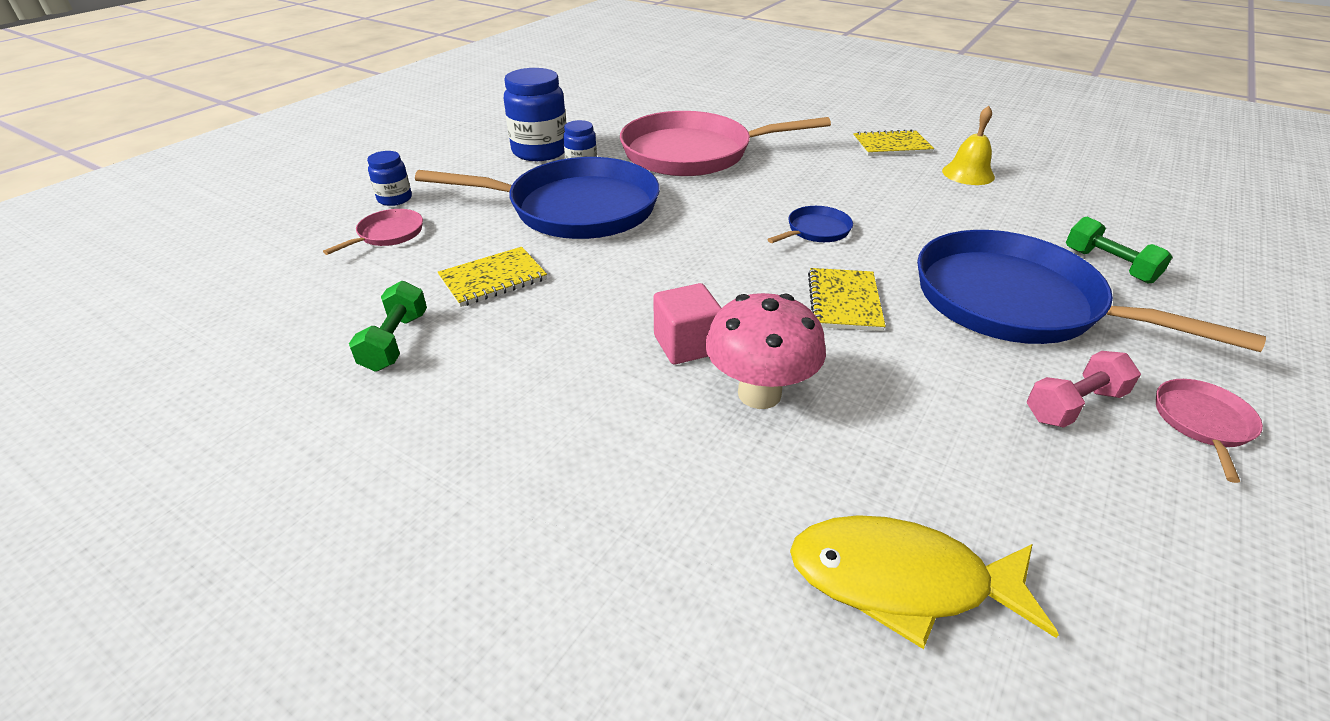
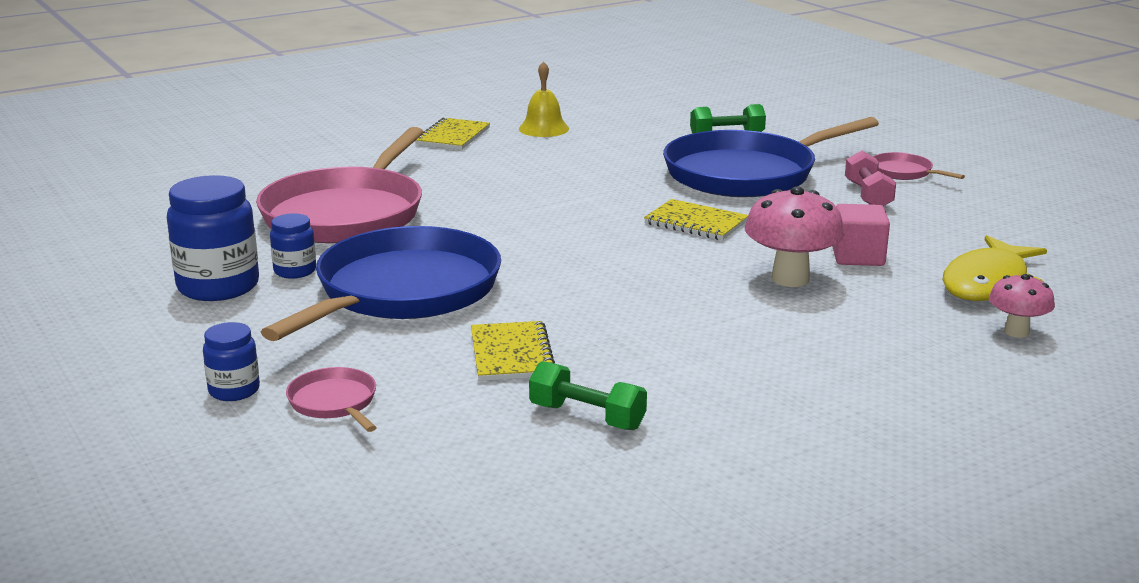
camera: 65 degrees left, 15 degrees down
(687, 345) = (706, 290): pink cube -> pink cube (858, 257)
(755, 641) = (1016, 332): none -> pink mushroom
(816, 230) = (575, 203): blue pan -> none

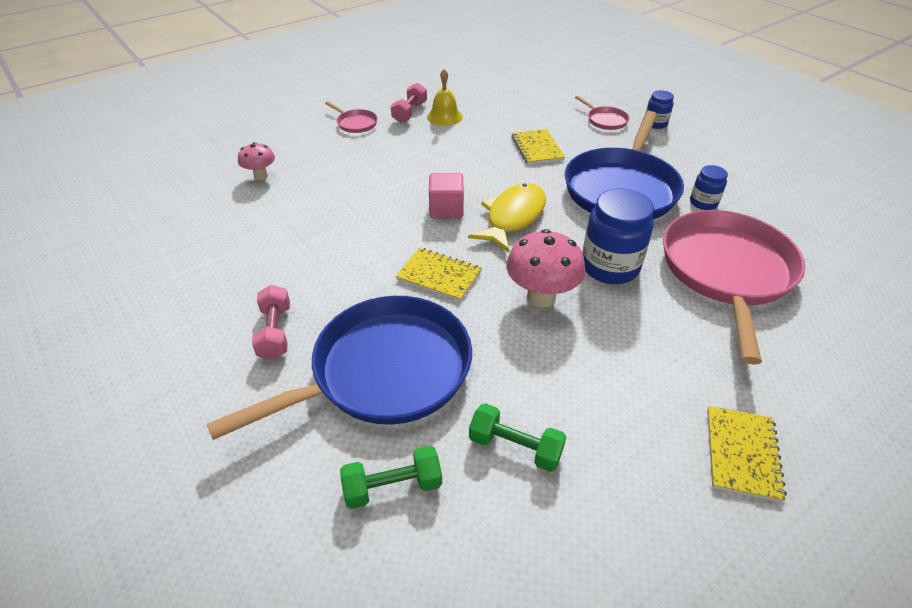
camera: 175 degrees right, 20 degrees up
(218, 286) = (736, 187): blue jar -> blue jar (610, 267)
(543, 128) = (639, 493): yellow bell -> yellow bell (444, 117)
(587, 417) = (491, 119): green dumbbell -> green dumbbell (515, 447)
(776, 442) = (409, 112): none -> pink dumbbell
(790, 279) = (378, 213): pink mushroom -> pink mushroom (541, 297)
(858, 257) = (323, 239): pink cube -> pink cube (446, 209)
(903, 172) = (213, 387): pink pan -> pink pan (355, 123)
(988, 283) = (247, 216): yellow fish -> yellow fish (513, 217)

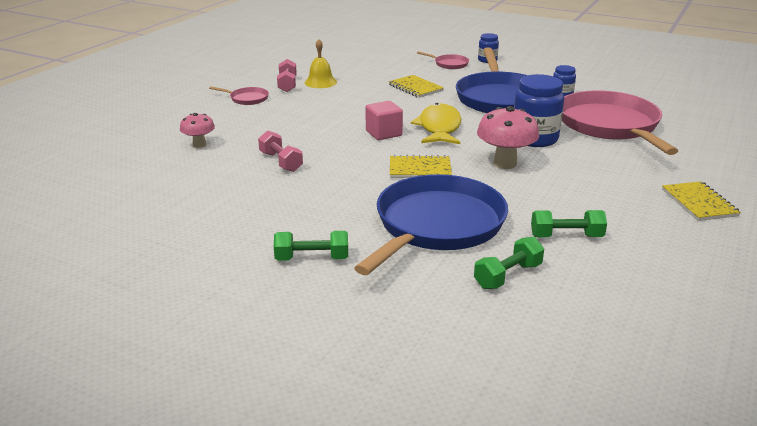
camera: 25 degrees left, 15 degrees down
(223, 374) = (312, 258): none -> green dumbbell
(275, 332) = (327, 227): pink dumbbell -> pink dumbbell (281, 162)

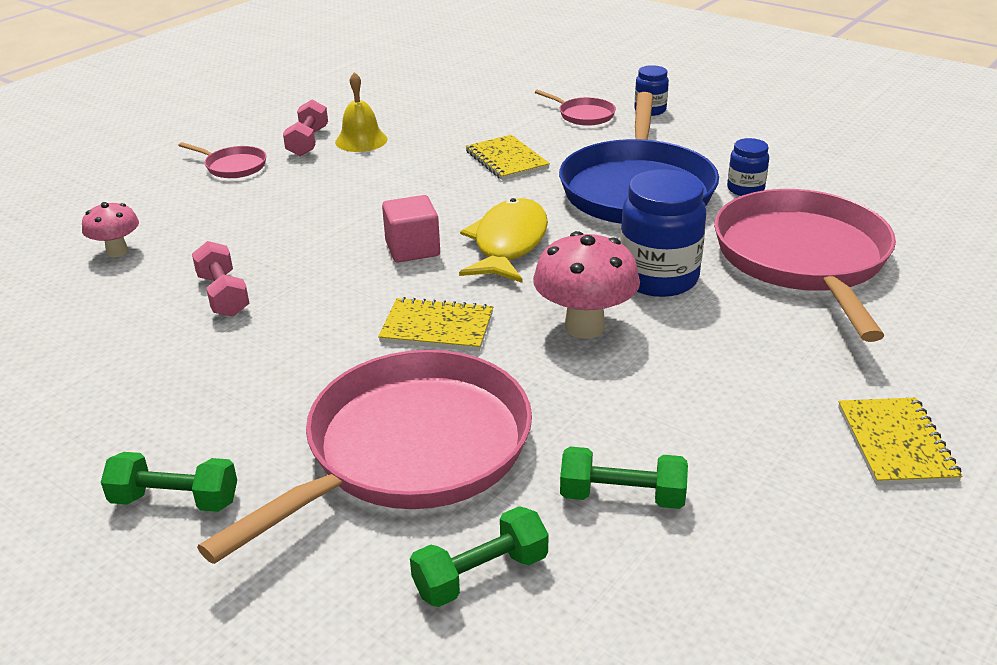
camera: 10 degrees right, 5 degrees up
(436, 225) = (410, 449): blue pan -> pink pan

